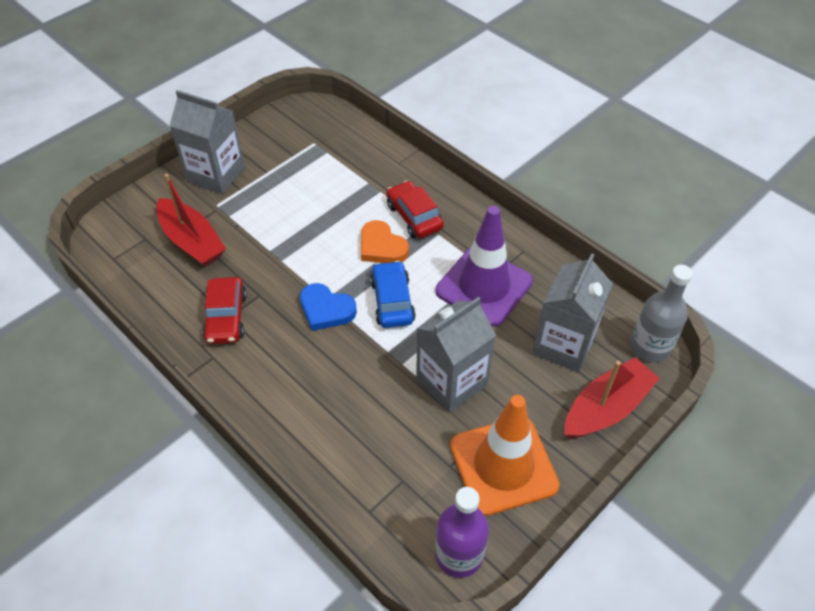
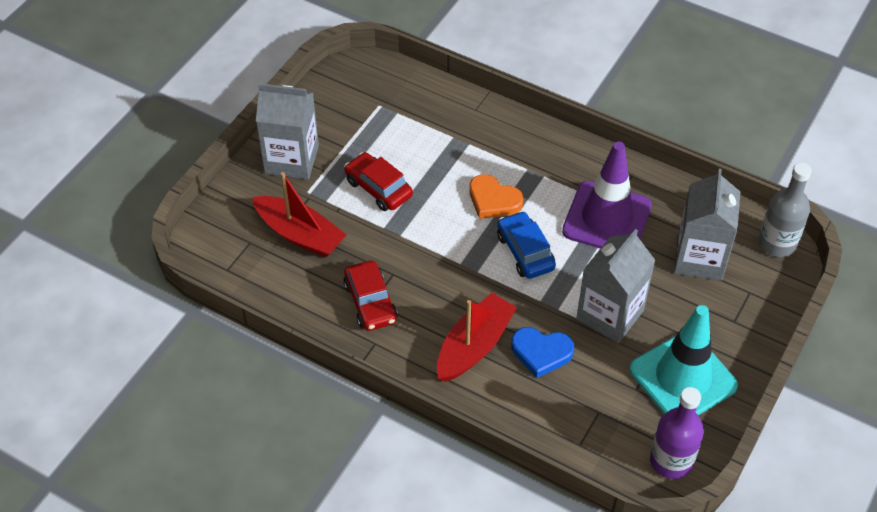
camera: 15 degrees left, 0 degrees up
(326, 309) = (465, 274): blue heart -> blue heart (541, 352)
(414, 217) = (513, 163): red car -> red car (378, 188)
(503, 465) = (683, 378): orange traffic cone -> turquoise traffic cone
(606, 407) = (756, 306): red boat -> red boat (474, 346)

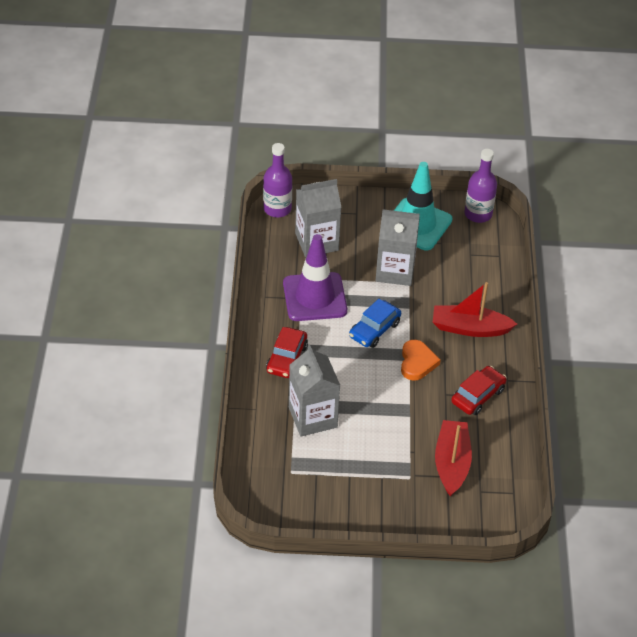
camera: 120 degrees left, 5 degrees down
(292, 159) = (385, 504): grey carton -> grey carton (312, 417)
(378, 188) = (376, 435): red car -> red car (287, 358)
(493, 200) = (340, 363): orange heart -> orange heart (417, 362)
(541, 352) = (449, 294): blue heart -> none
(777, 243) = (277, 209): grey bottle -> purple bottle

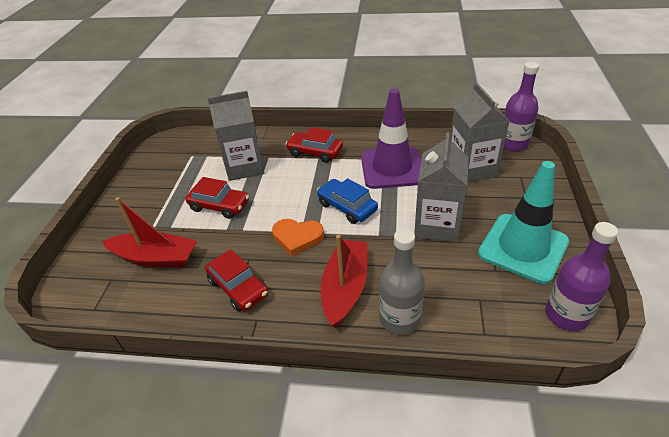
camera: 100 degrees right, 5 degrees down
(377, 428) = (219, 206): none -> red car
(494, 297) = (400, 319): none -> grey bottle

